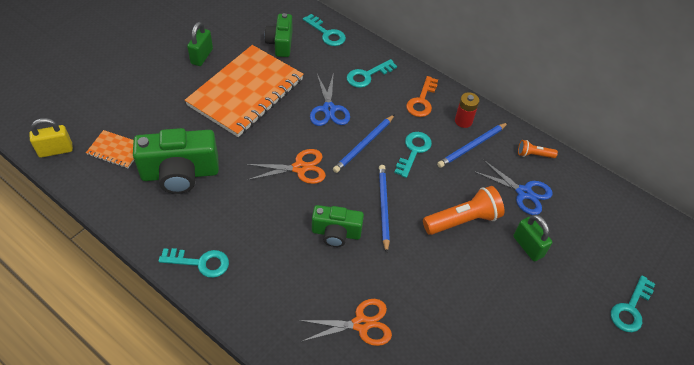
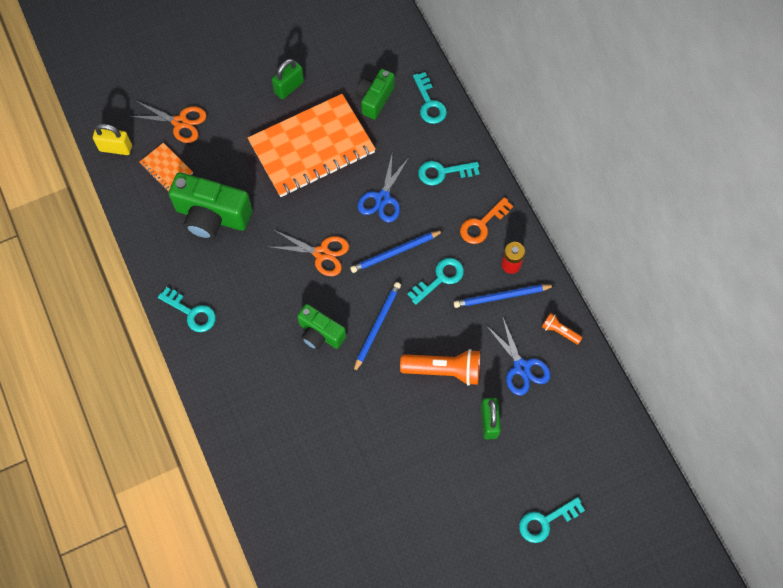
camera: 30 degrees right, 15 degrees up
(361, 324) = (297, 427): orange scissors -> orange scissors (180, 122)

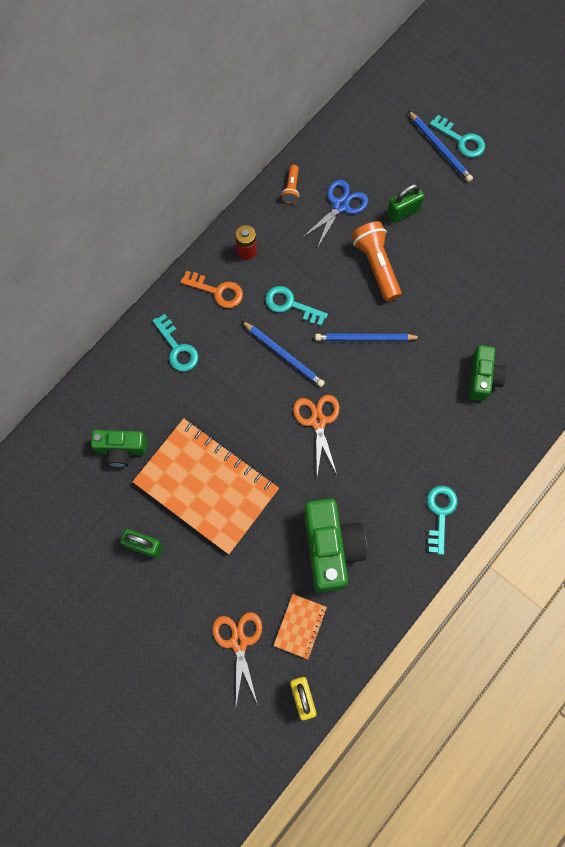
camera: 115 degrees left, 5 degrees up
(320, 334) = (398, 384): green camera -> green camera (482, 378)
(382, 198) = (232, 391): blue scissors -> none
(429, 103) = (103, 394): turquoise key -> none
(501, 297) = (282, 246): blue pencil -> blue pencil (440, 148)

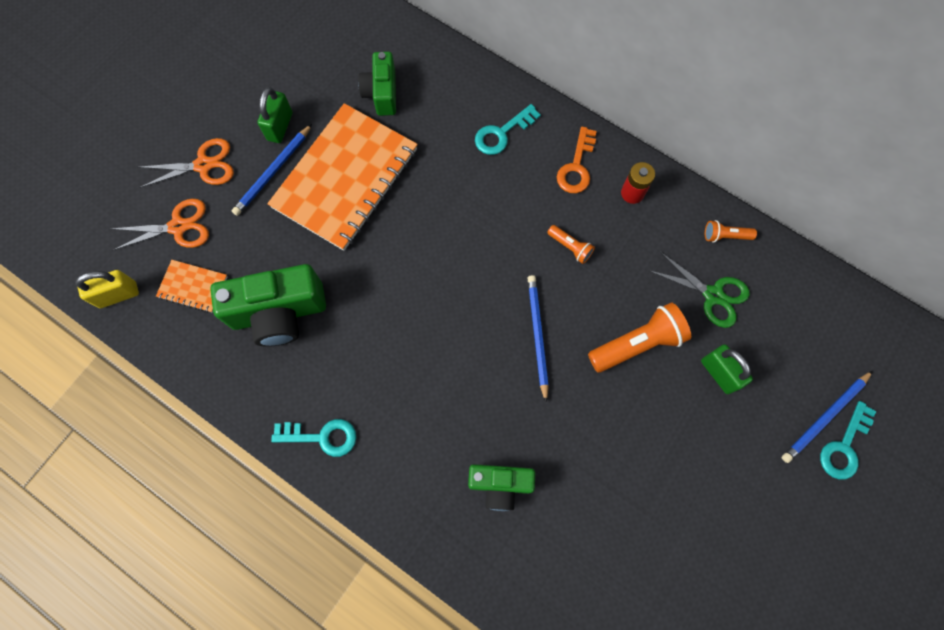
camera: 85 degrees right, 0 degrees up
(284, 355) = (506, 244): blue pencil -> blue pencil (273, 172)
(290, 305) = (570, 247): turquoise key -> orange flashlight
(318, 421) = (428, 288): orange scissors -> orange scissors (204, 165)
(341, 205) = (713, 295): blue scissors -> green scissors

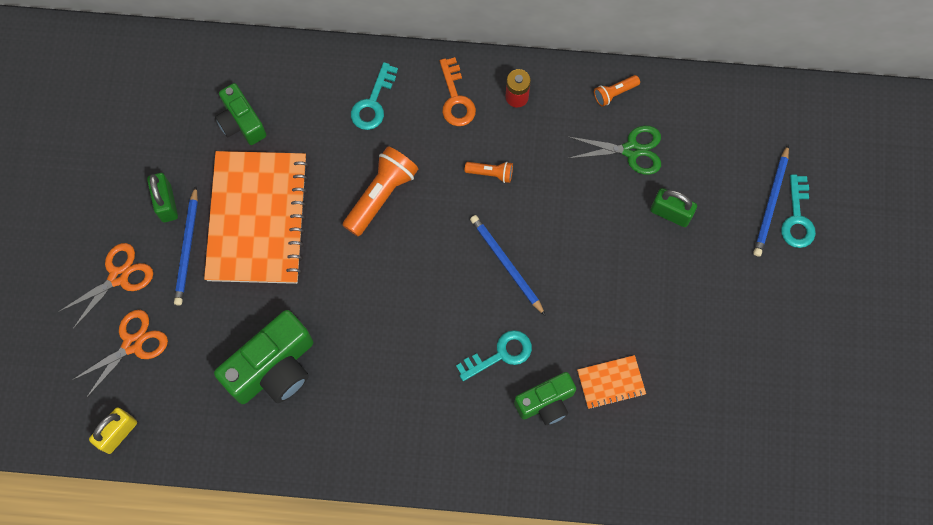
camera: 30 degrees left, 0 degrees up
(193, 287) = (182, 389): orange notebook -> orange notebook (611, 382)
(322, 436) = (376, 449): turquoise key -> turquoise key (500, 354)
(637, 344) = (592, 225): orange flashlight -> orange flashlight (381, 195)

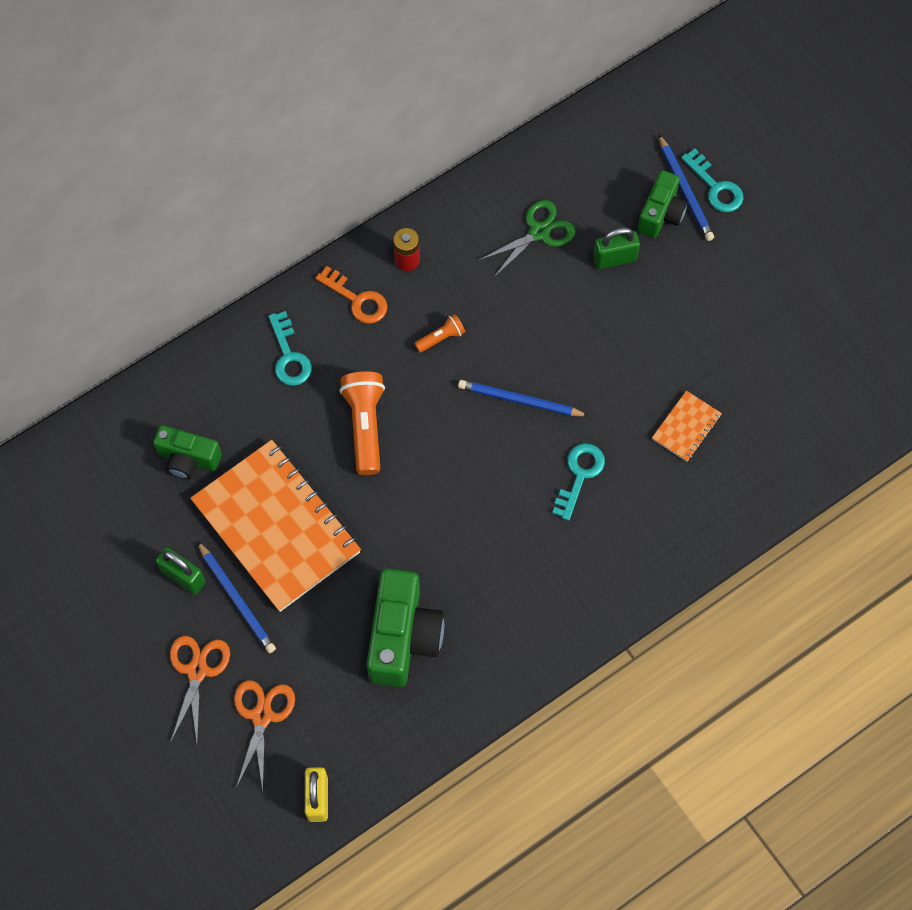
camera: 40 degrees left, 5 degrees down
(546, 403) = (650, 484): green camera -> green camera (661, 214)
(614, 93) = (484, 197): orange flashlight -> none

